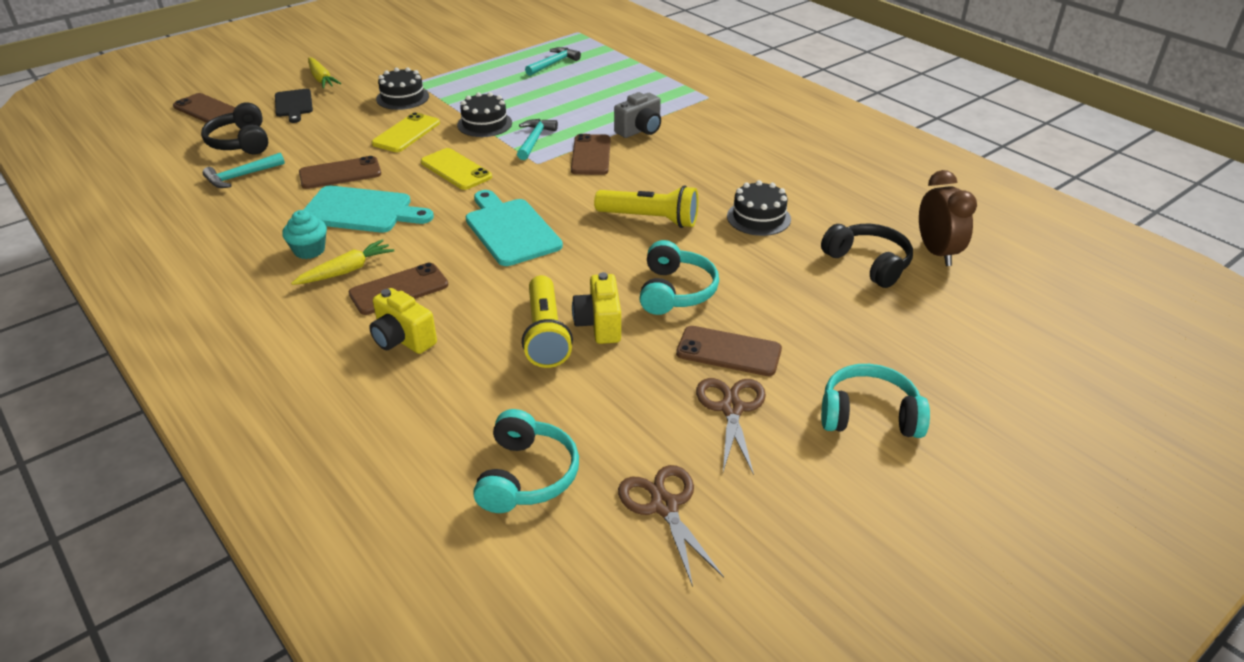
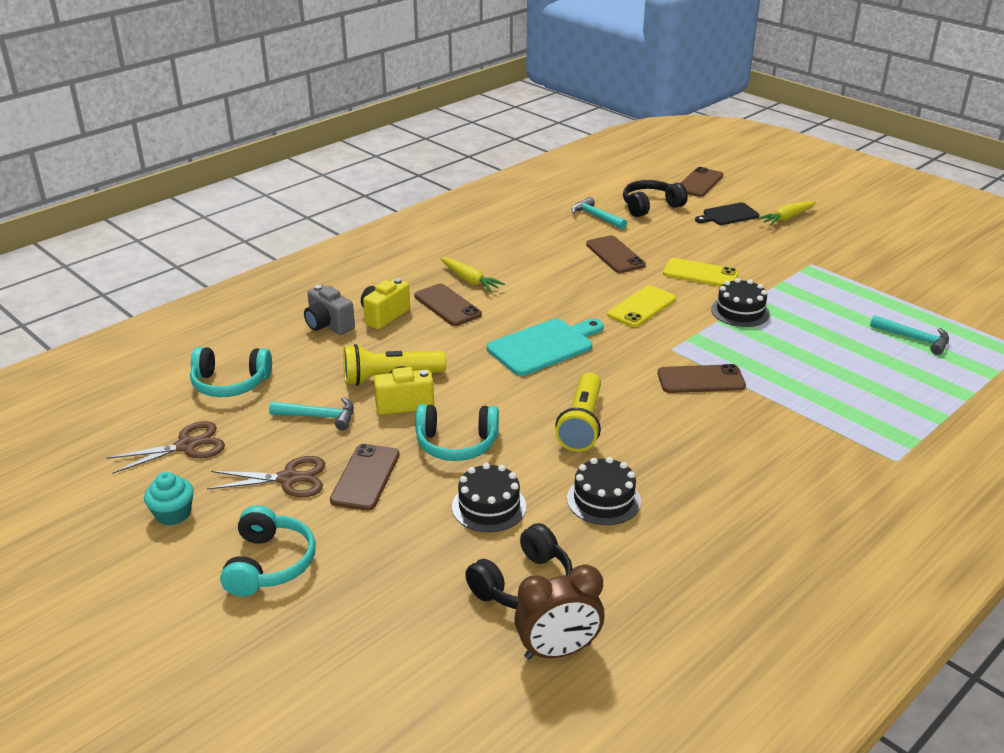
camera: 85 degrees right, 5 degrees down
(309, 250) = (495, 261): turquoise cupcake -> turquoise cupcake (173, 514)
(361, 211) = (558, 273): turquoise cutting board -> none
(402, 97) = (772, 262): black cake -> black cake (489, 506)
(534, 140) = (719, 343): turquoise hammer -> turquoise hammer (319, 417)
(640, 130) = (774, 409): grey camera -> grey camera (328, 325)

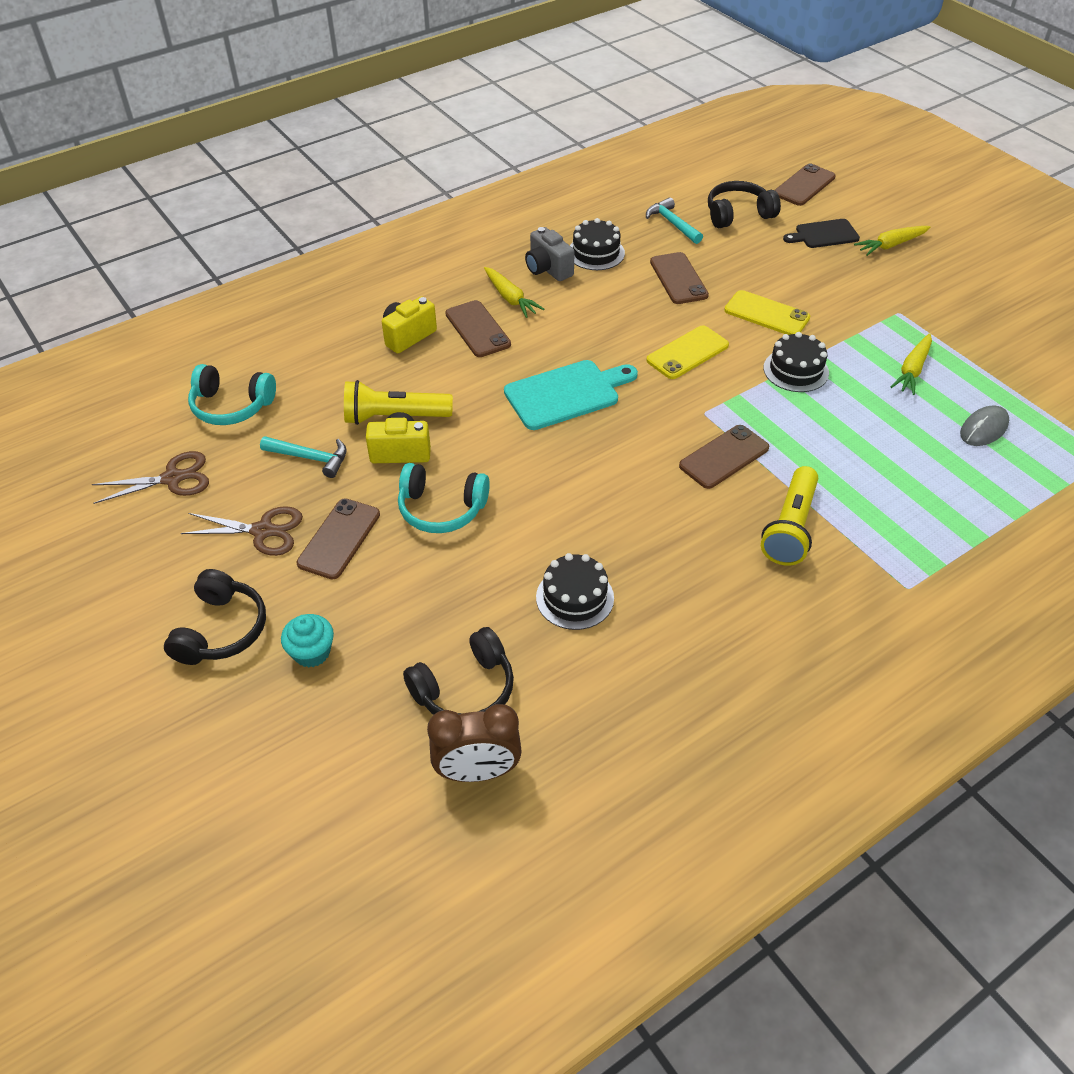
camera: 10 degrees right, 15 degrees up
(173, 514) = (142, 559): turquoise cupcake -> turquoise cupcake (312, 652)
(269, 564) = (221, 630): turquoise headphones -> black headphones
(328, 325) = (347, 342): grey camera -> grey camera (548, 269)
(489, 506) = (454, 590): black cake -> black cake (596, 253)
(582, 424) = (579, 499): yellow flashlight -> yellow flashlight (790, 527)
(701, 380) = (724, 457): brown phone -> brown phone turned 45 degrees counterclockwise
(838, 303) = (912, 370): none -> yellow carrot
(914, 339) = (983, 428): turquoise hammer -> grey mouse

